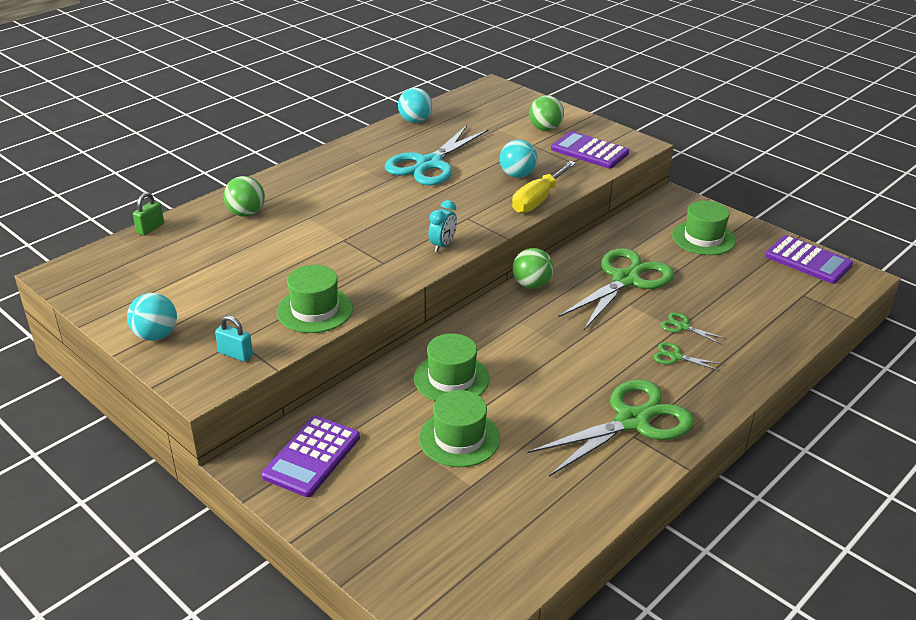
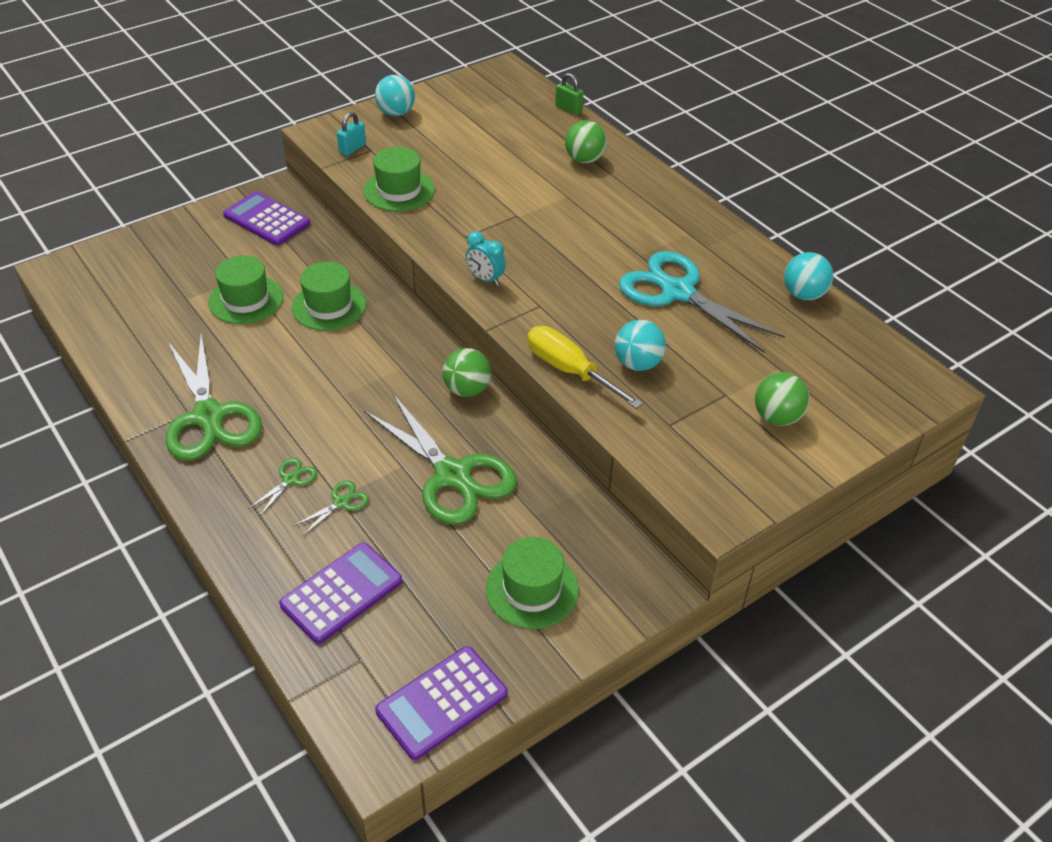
camera: 100 degrees right, 10 degrees up
(589, 151) = (700, 450): purple calculator -> purple calculator (342, 593)

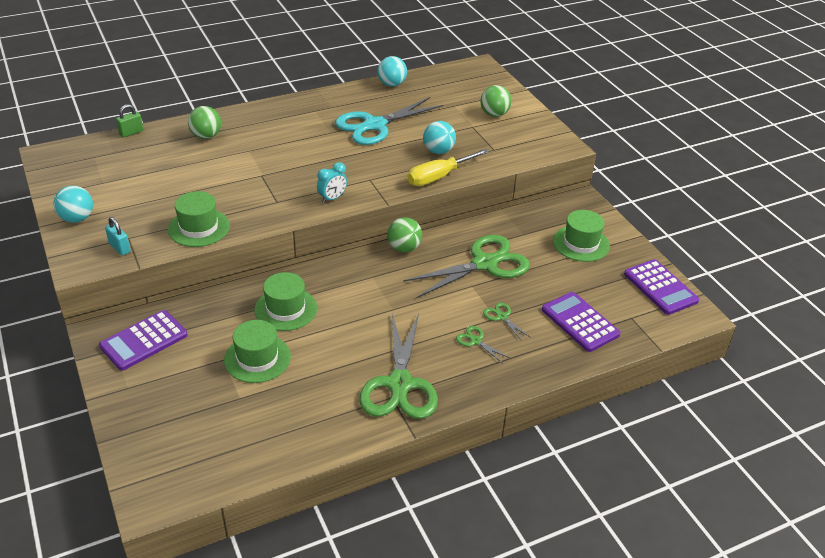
camera: 80 degrees left, 5 degrees down
(209, 417) = (399, 384): green scissors -> green scissors turned 105 degrees clockwise

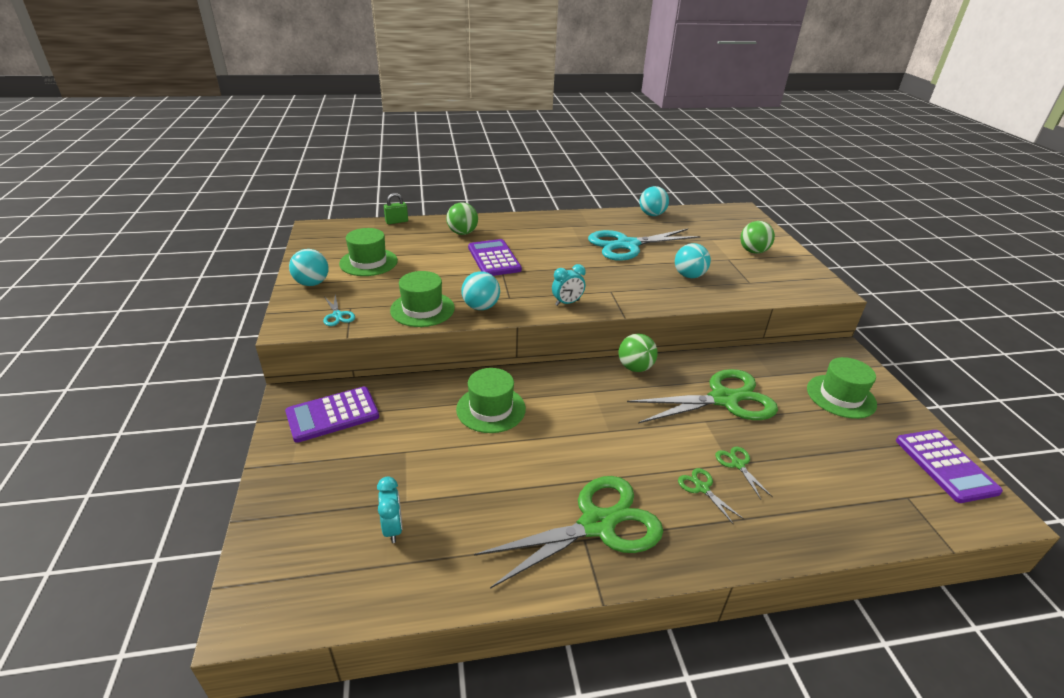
camera: 15 degrees right, 5 degrees down
(119, 248) = (337, 315): turquoise padlock -> turquoise scissors
(237, 420) = (393, 528): none -> turquoise clock
(253, 216) = (481, 307): none -> turquoise ball
(257, 358) = (442, 458): green hat -> green hat (368, 262)
(399, 384) = (597, 525): green scissors -> green scissors turned 135 degrees counterclockwise
(439, 177) = (685, 299): yellow screwdriver -> none
(580, 322) = (838, 490): purple calculator -> purple calculator (494, 259)

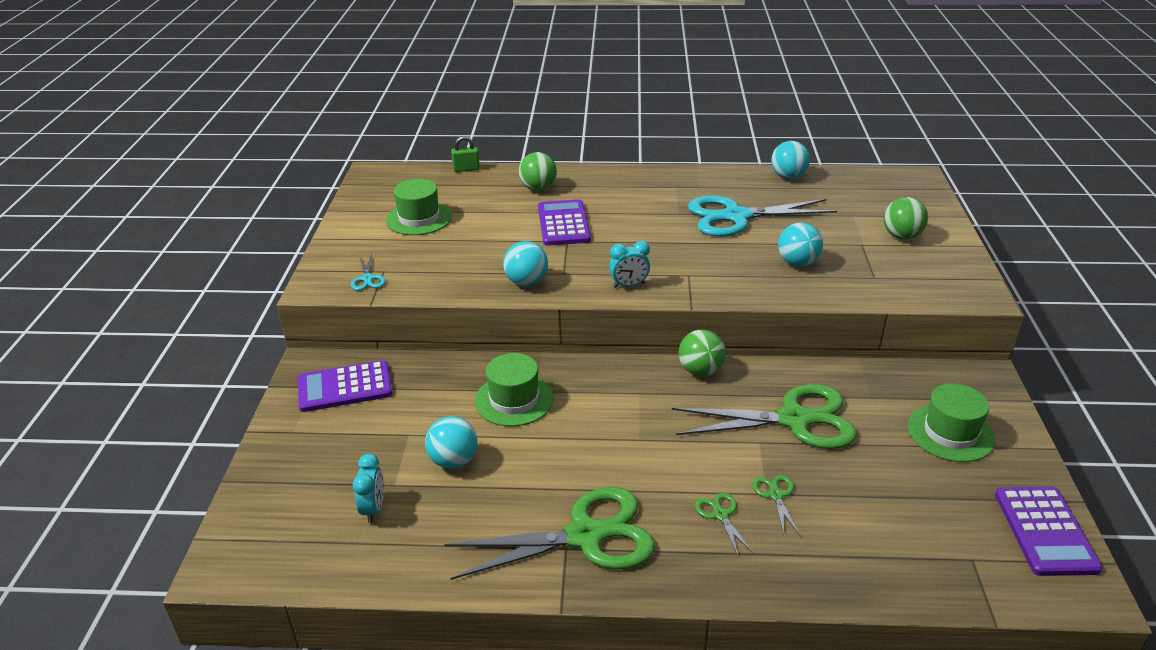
camera: 15 degrees right, 0 degrees up
(312, 283) = (351, 239): turquoise ball -> turquoise ball (453, 461)
(422, 309) = (460, 279): green hat -> none

